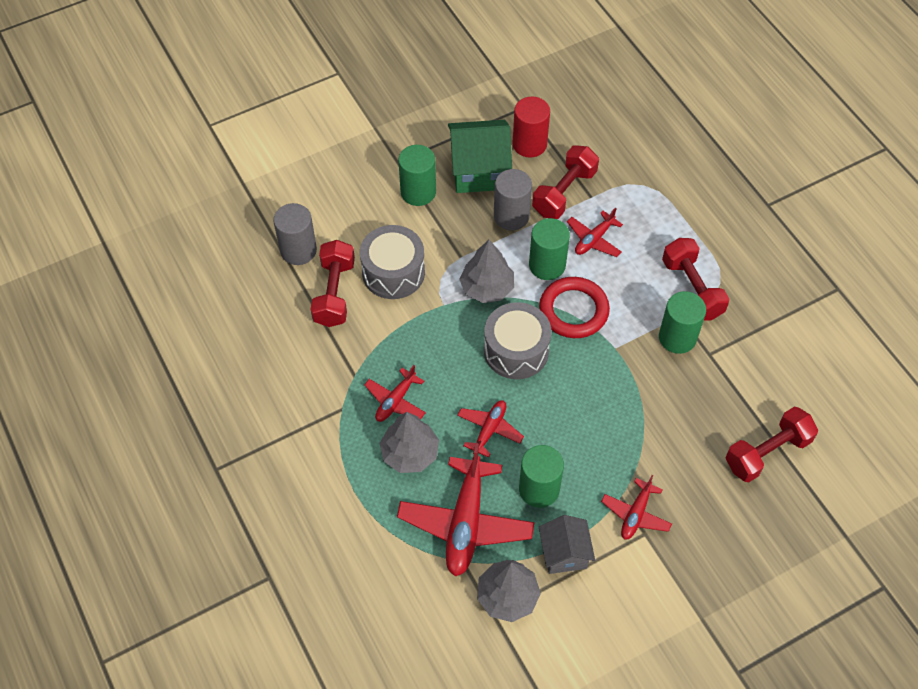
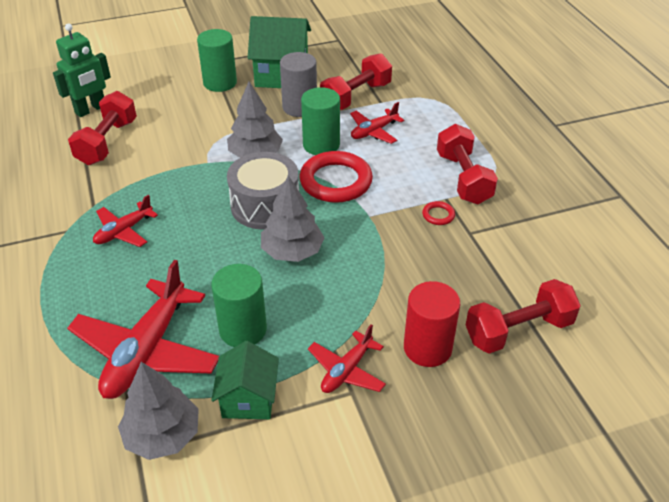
camera: 10 degrees right, 15 degrees down
(298, 250) = (91, 109): grey cylinder -> green robot
(393, 272) = (170, 134): grey drum -> none
(410, 453) = (116, 277): grey tree -> grey tree (292, 251)
(489, 430) = (210, 268): red plane -> none
(529, 144) = (335, 62): red cylinder -> red cylinder (427, 348)
(564, 553) = (248, 399): grey house -> green house
(677, 337) = (438, 215): green cylinder -> red ring

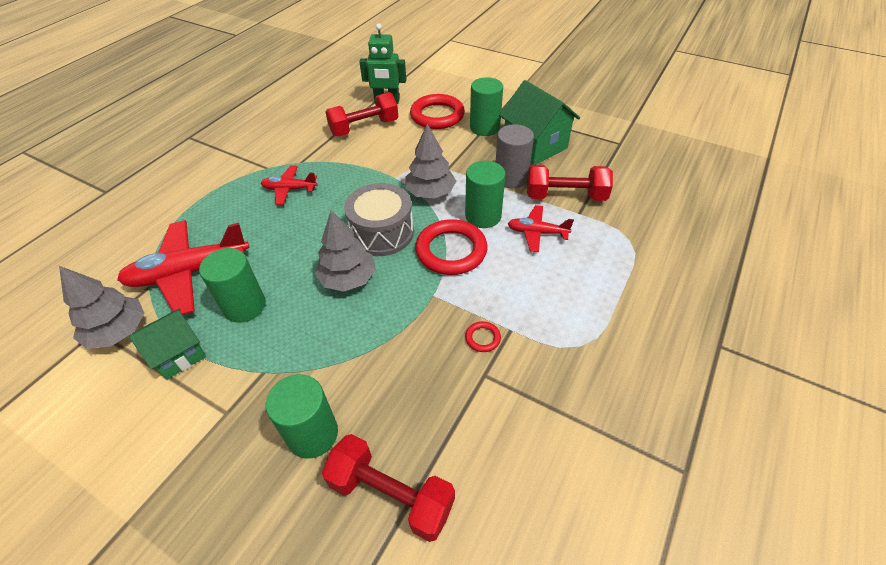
camera: 50 degrees right, 5 degrees up
(162, 95) = (437, 115): none -> red ring
(347, 370) = (247, 394): red plane -> none
(427, 348) = (312, 434): red cylinder -> green cylinder
(463, 178) = (550, 325): red dumbbell -> none

